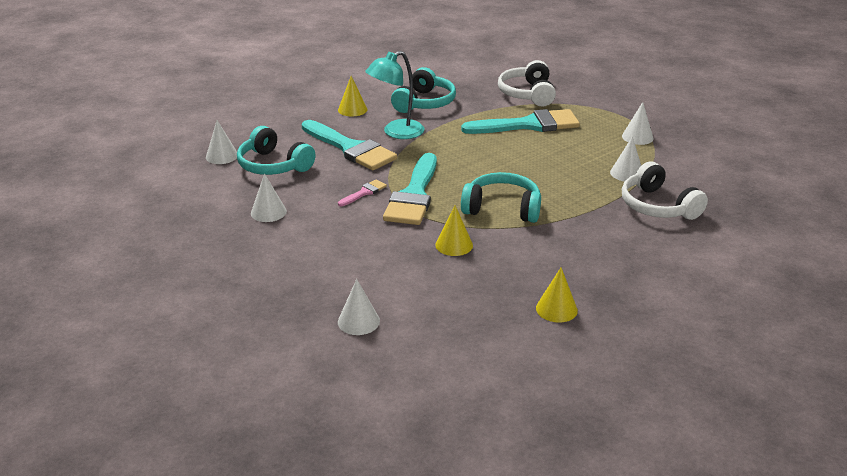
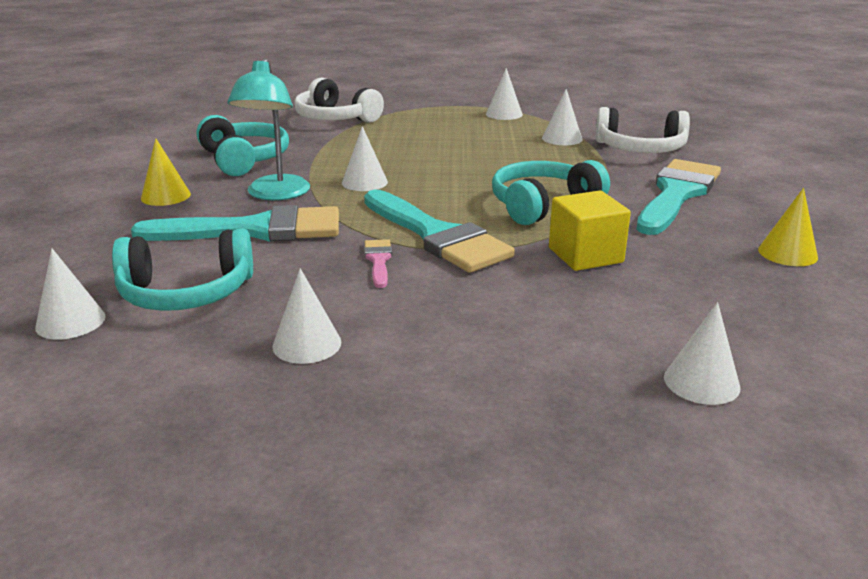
camera: 50 degrees left, 5 degrees down
(449, 146) = (364, 182): none -> white cone
(454, 245) = (585, 255): yellow cone -> yellow cube
(528, 125) = (396, 138): turquoise brush -> turquoise brush (677, 194)

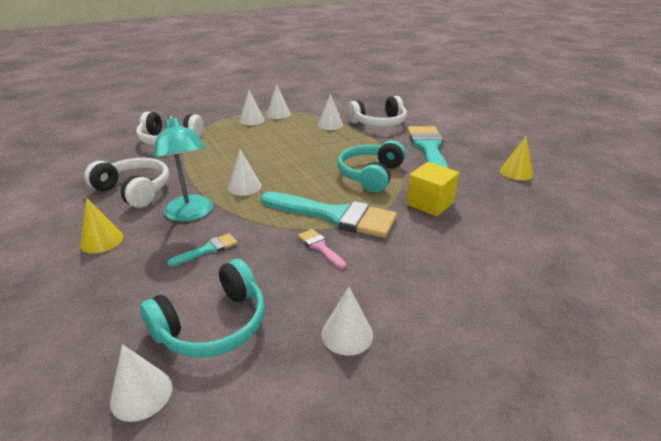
camera: 30 degrees left, 5 degrees up
(244, 160) = (134, 190): turquoise headphones -> white headphones
(255, 230) = (208, 249): turquoise brush -> turquoise brush, size x0.44
(701, 382) = (572, 269): white cone -> white cone (252, 120)

